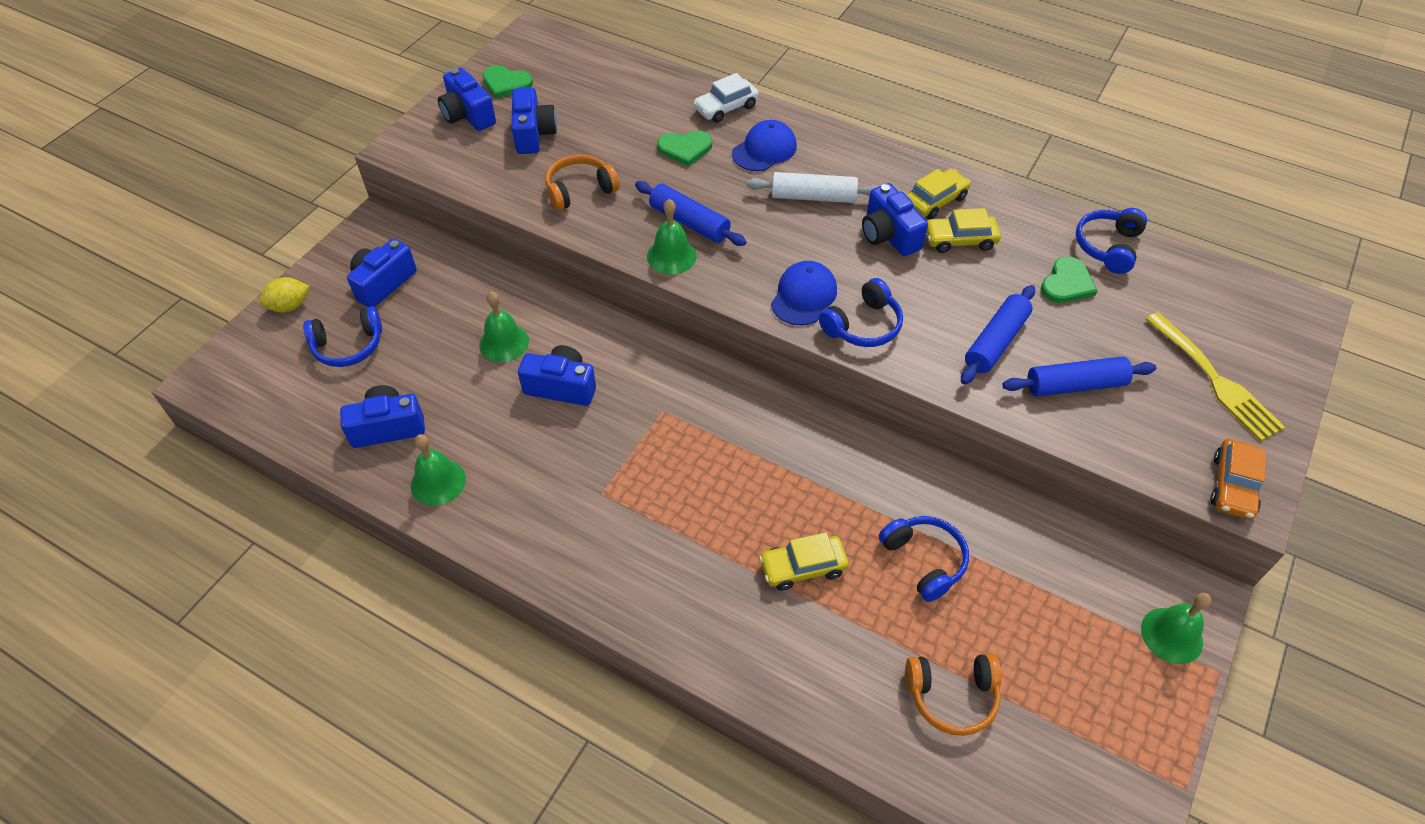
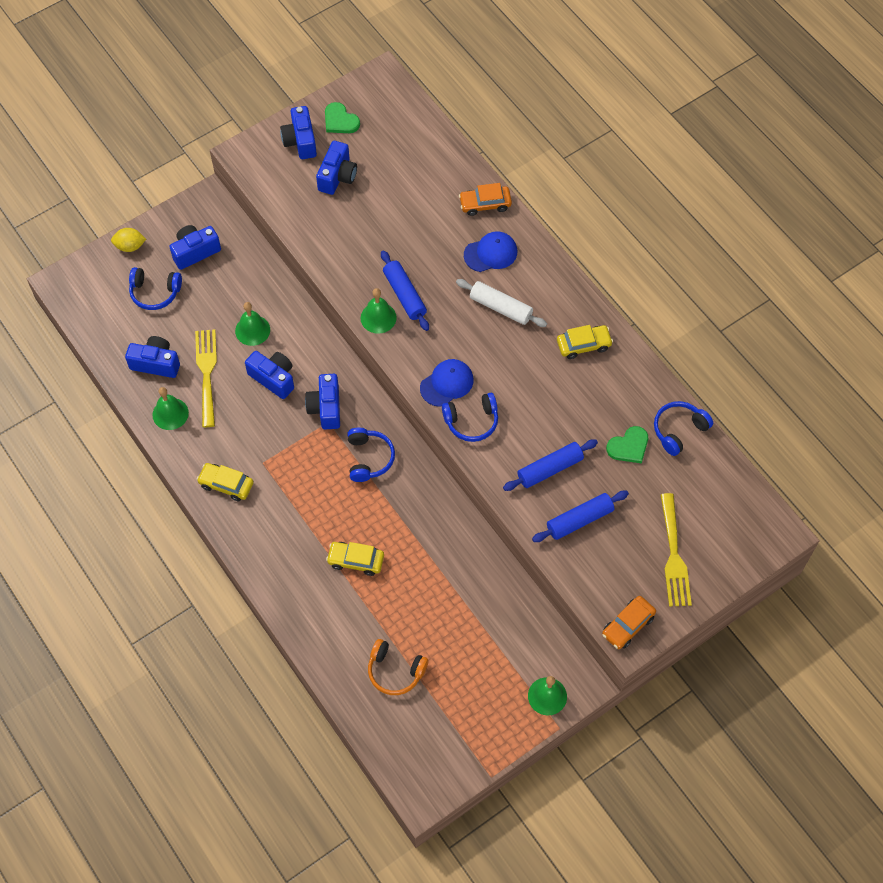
camera: 25 degrees right, 10 degrees up
(466, 413) = (206, 373): none -> yellow fork
(580, 190) = (345, 239): orange headphones -> none
(685, 148) = (435, 230): green heart -> none
(726, 107) = (485, 204): white car -> orange car
(888, 235) = (533, 360): blue camera -> blue camera (326, 408)
(924, 560) = (430, 588): blue headphones -> blue headphones (369, 458)
(960, 240) = (579, 383): yellow car -> yellow car (226, 484)
(1075, 385) = (579, 520): blue rolling pin -> blue rolling pin turned 45 degrees counterclockwise

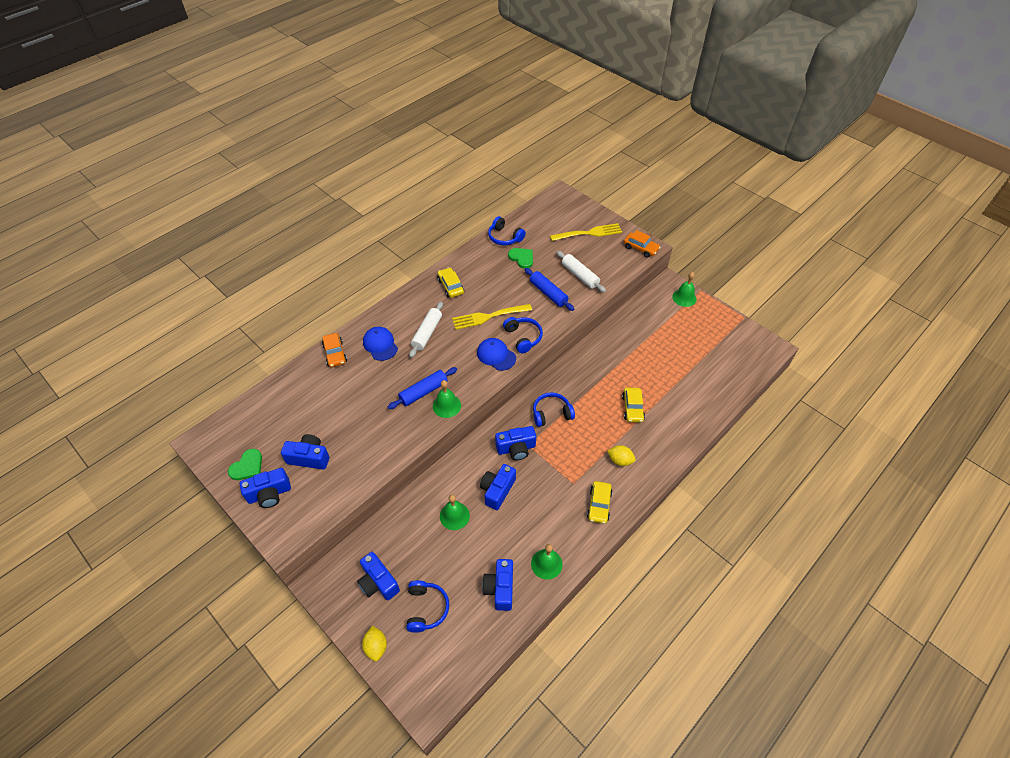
camera: 100 degrees left, 10 degrees down
(206, 373) = (502, 543): yellow fork -> yellow fork (488, 317)
(280, 524) = (620, 460): none -> yellow lemon
(395, 671) = (701, 373): orange headphones -> none
(579, 520) = (580, 275): blue rolling pin -> white rolling pin

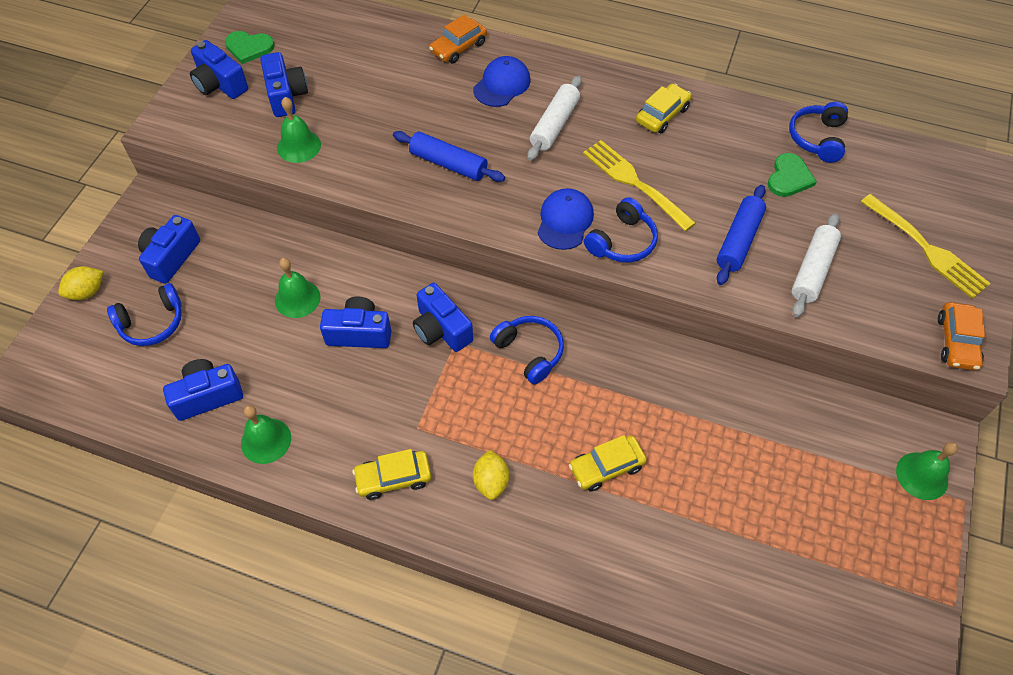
camera: 65 degrees right, 5 degrees up
(427, 333) = (554, 125): white rolling pin -> white rolling pin turned 60 degrees counterclockwise
(446, 405) = (439, 199): green bell -> green bell (299, 146)

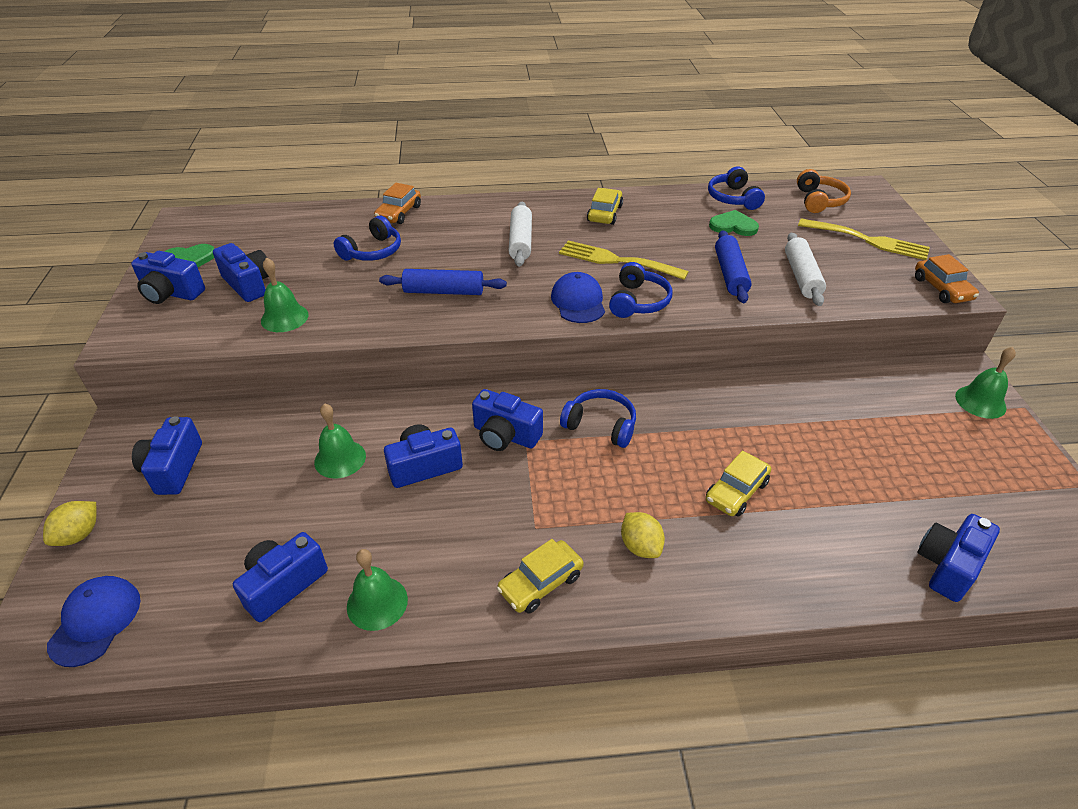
camera: 25 degrees left, 15 degrees down
(152, 323) = (178, 537): blue headphones -> blue headphones (372, 251)
(502, 84) = (455, 227): blue cap -> blue cap (95, 621)
(744, 616) = (948, 566): none -> blue camera
(789, 177) = (733, 226): green heart -> green heart turned 75 degrees counterclockwise
(915, 174) = (819, 201): none -> orange headphones

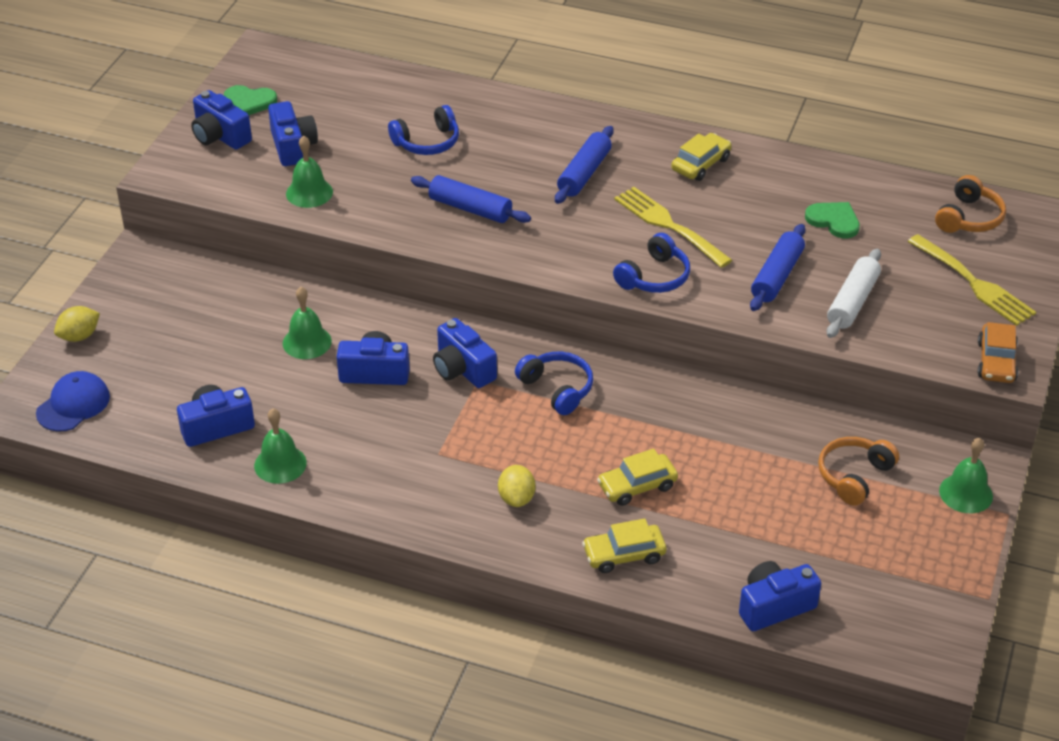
camera: 25 degrees right, 0 degrees up
(173, 468) = (168, 305): blue camera -> none
(399, 213) = (479, 102): orange car -> none
(520, 241) = (584, 173): white rolling pin -> blue rolling pin
(540, 583) = (415, 495): yellow car -> yellow car (624, 555)
(578, 302) = (594, 259): blue cap -> none
(733, 198) = (867, 186): blue headphones -> none
(892, 417) = (854, 476): none -> orange headphones

